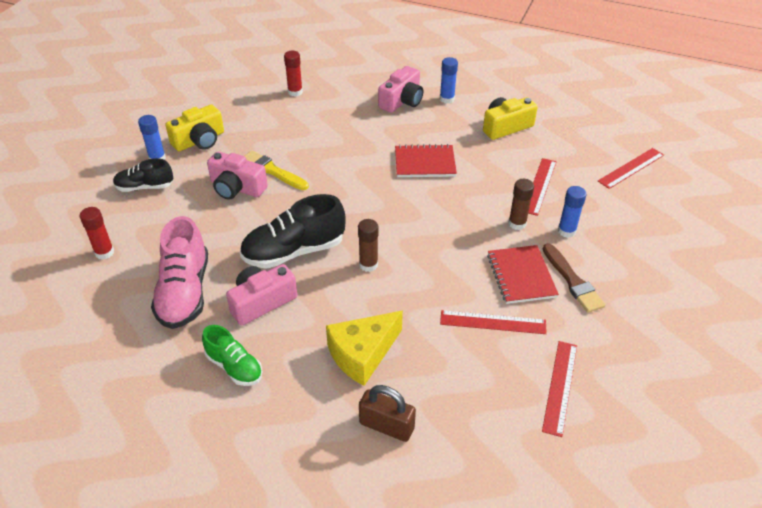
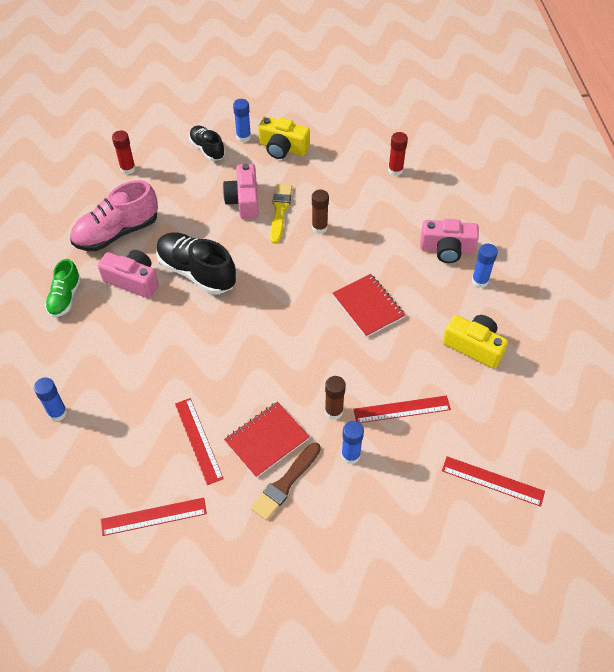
camera: 60 degrees right, 10 degrees up
(362, 354) = (116, 367): yellow cheese -> none
(368, 265) = (212, 326): brown glue stick -> brown glue stick (319, 227)
(386, 426) = (57, 413): brown padlock -> blue glue stick

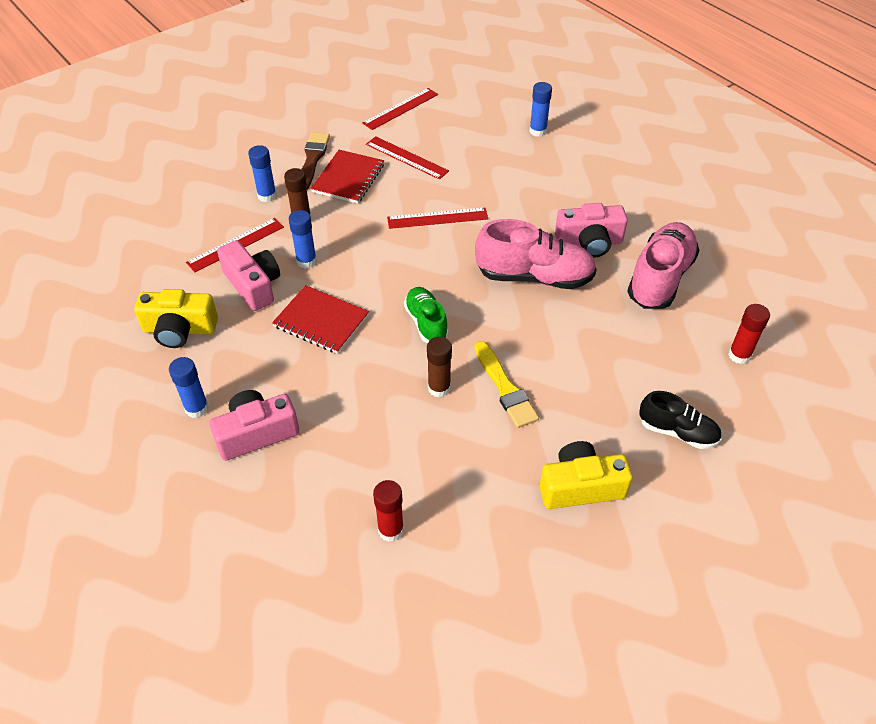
camera: 150 degrees right, 5 degrees down
(65, 297) = (634, 203): green shoe -> green shoe (426, 323)
(197, 272) = (534, 277): black shoe -> pink shoe
(243, 137) = (650, 477): blue glue stick -> blue glue stick (306, 261)
(244, 200) = (560, 380): pink camera -> pink camera (253, 285)
(492, 481) = (126, 226): red ruler -> red ruler (437, 218)

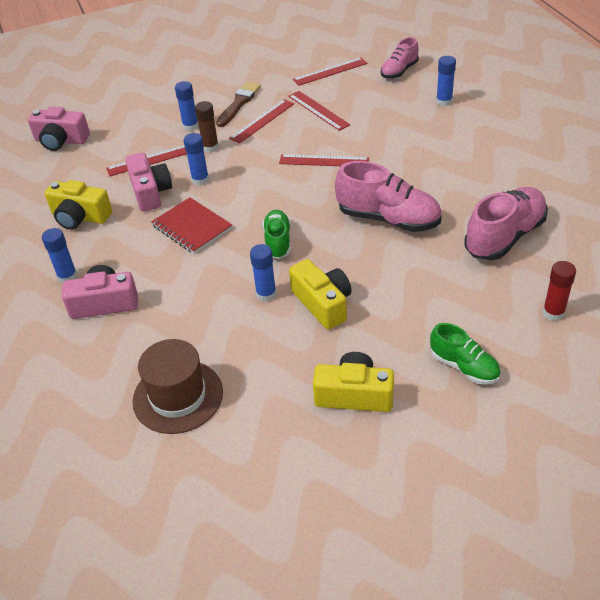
camera: 20 degrees right, 5 degrees down
(348, 178) = (262, 121): red notebook -> red ruler
(390, 530) = (178, 396): red glue stick -> brown hat
(439, 388) = (266, 294): brown glue stick -> blue glue stick
(476, 100) = (399, 71): none -> pink shoe
(505, 388) = (323, 303): yellow brush -> yellow camera
(589, 242) = (451, 198): pink camera -> pink camera (61, 140)
(677, 432) = (464, 367): black shoe -> green shoe

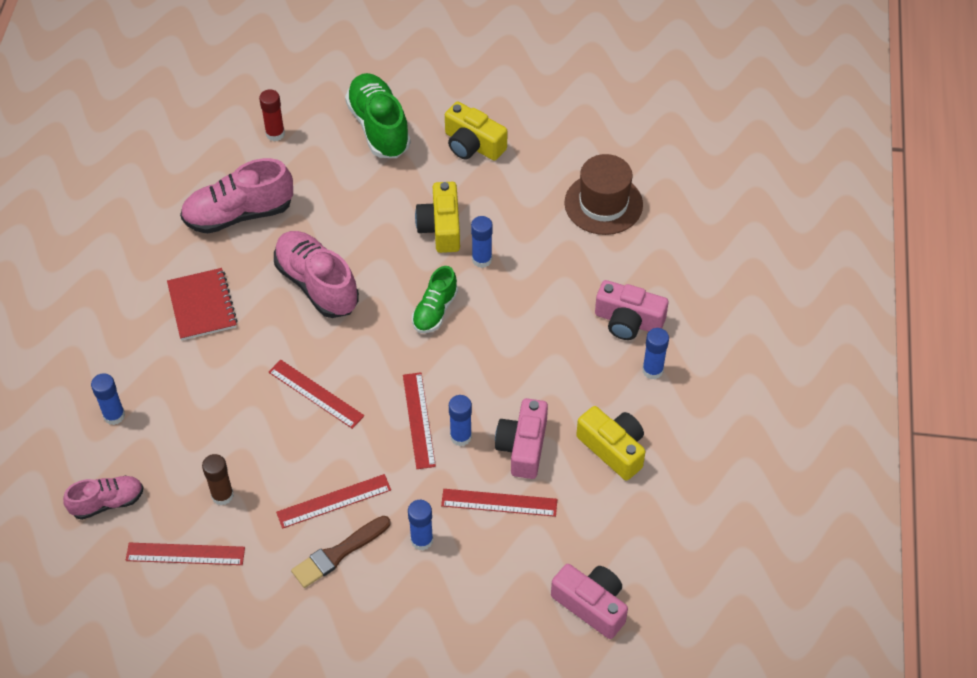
camera: 155 degrees left, 10 degrees up
(192, 227) = (505, 372): red notebook -> red notebook (202, 306)
(210, 147) = (420, 486): brown glue stick -> brown glue stick (222, 495)
(318, 110) = (258, 483): red ruler -> red ruler (418, 420)
(464, 367) = (379, 127): green shoe -> green shoe, size x1.67

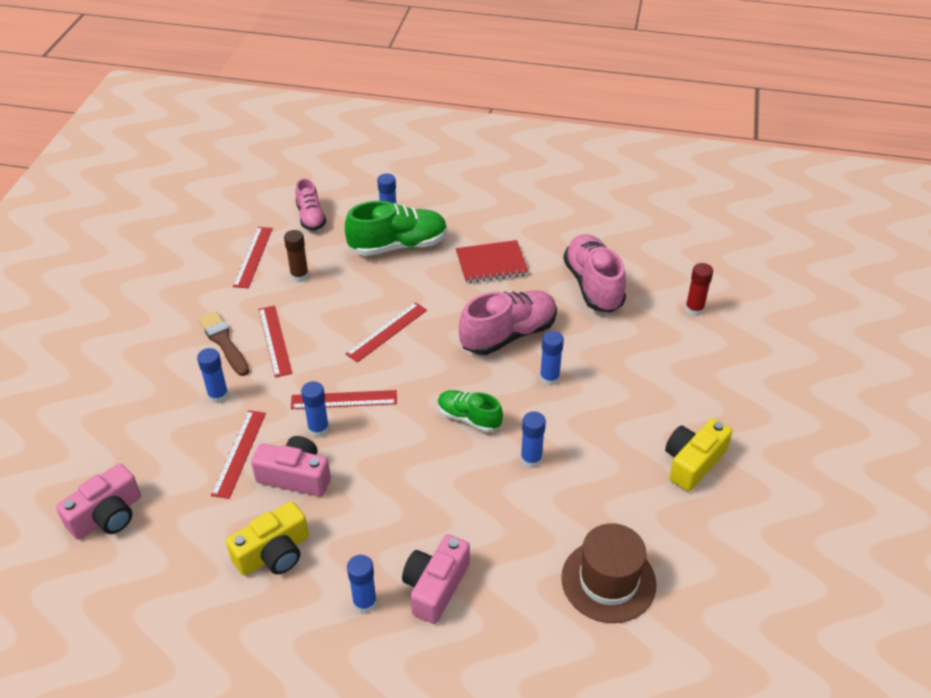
camera: 95 degrees right, 10 degrees down
(377, 248) = (549, 378): none -> blue glue stick
(379, 127) = (710, 385): green shoe -> green shoe (398, 246)
(441, 227) = (575, 429): yellow camera -> none

